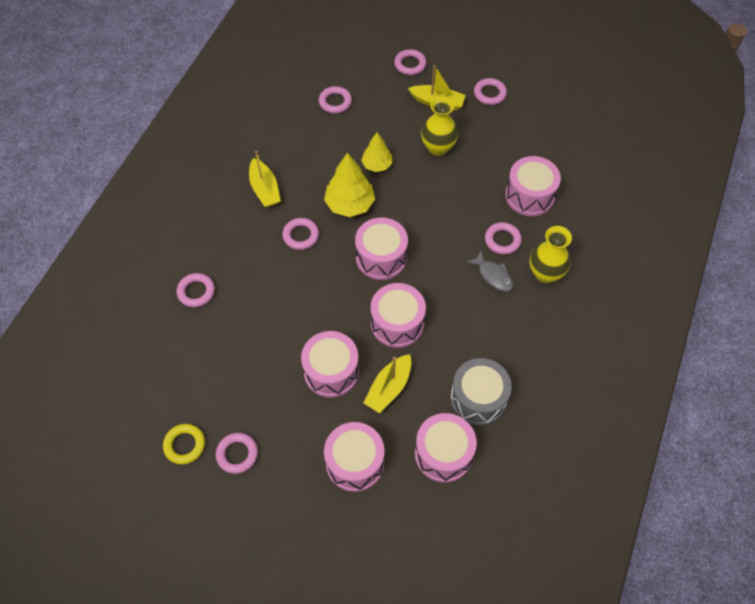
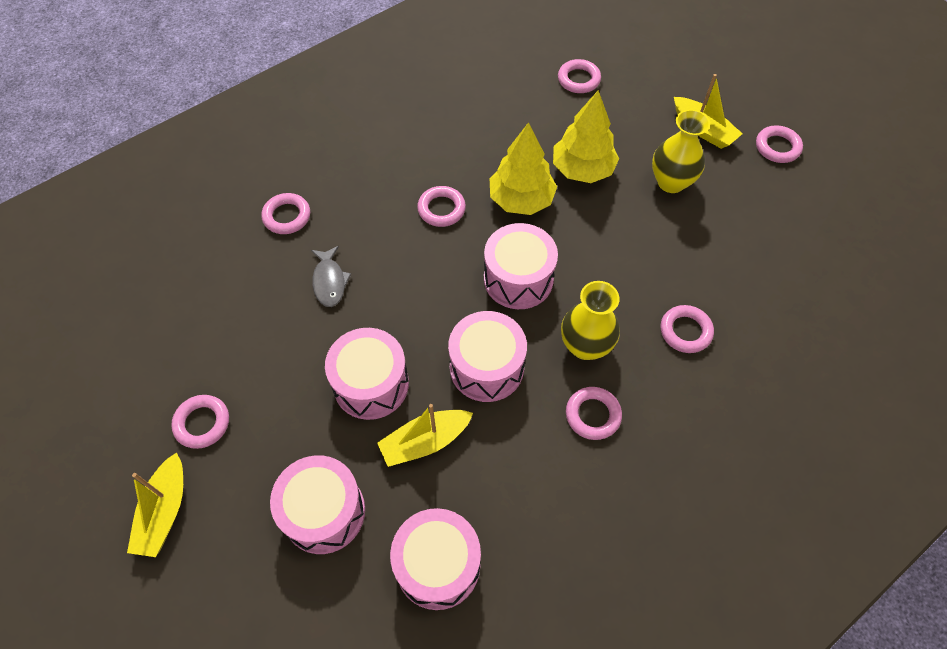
camera: 30 degrees right, 0 degrees up
(184, 445) = (156, 380): yellow ring -> none
(265, 189) = (436, 140): yellow boat -> yellow boat (165, 511)
(377, 165) = (582, 169): yellow tree -> yellow tree, size x1.57
(410, 64) = (695, 74): pink ring -> pink ring (592, 415)
(478, 399) = (527, 518): grey drum -> none
(493, 275) = (646, 369): grey fish -> grey fish (329, 282)
(529, 196) = (756, 293): pink drum -> none
(545, 273) = (718, 402): yellow vase -> yellow vase (585, 346)

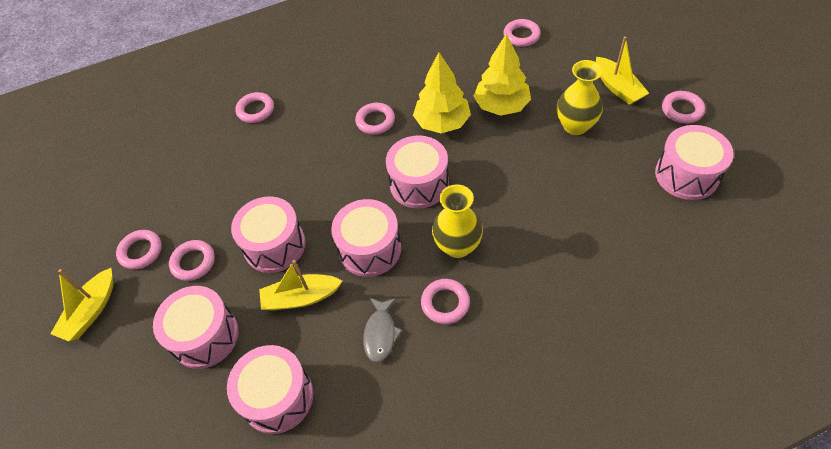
camera: 20 degrees right, 5 degrees down
(329, 282) = (270, 163): grey fish -> grey fish (380, 334)
(685, 331) = (549, 249): pink ring -> pink ring (193, 262)
(803, 222) = (686, 175): none -> pink drum

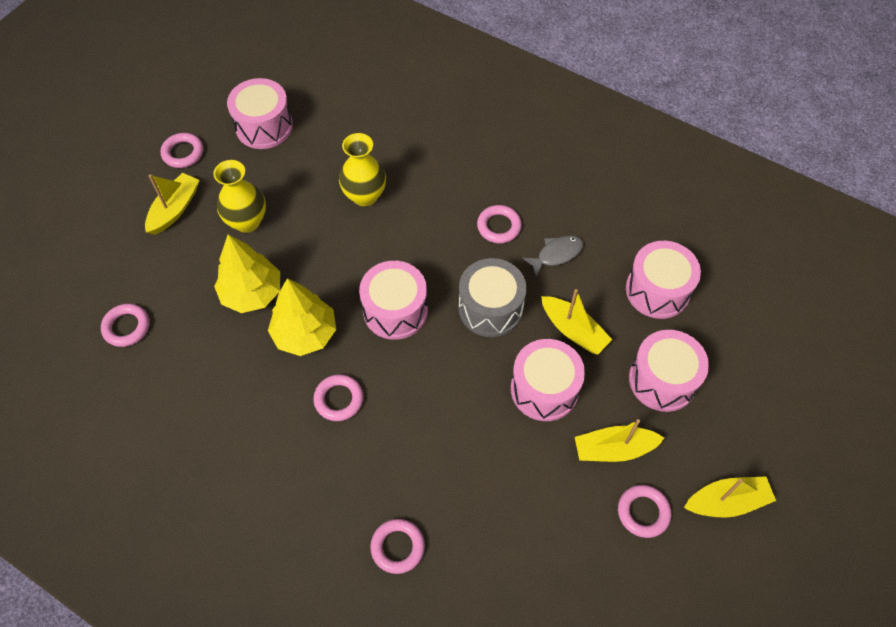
camera: 130 degrees left, 5 degrees up
(193, 262) = (614, 449): pink ring -> yellow boat
(370, 249) = (490, 308): pink drum -> grey drum
(457, 246) = (441, 245): yellow vase -> yellow vase (365, 196)

